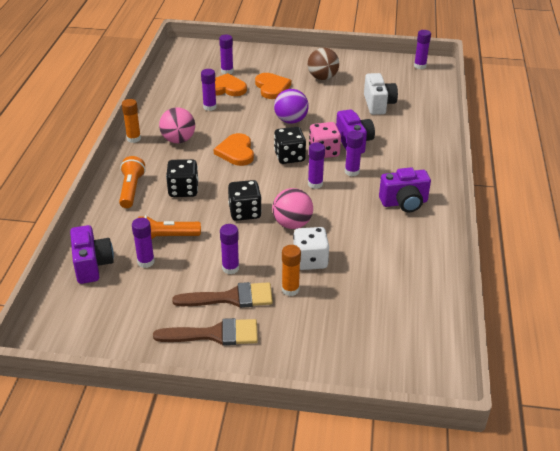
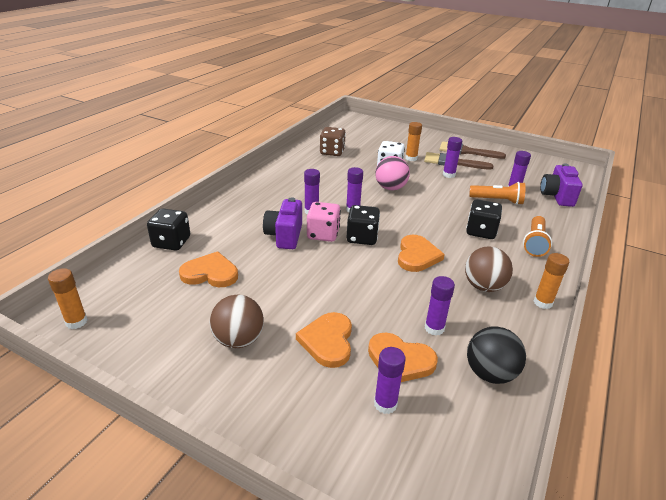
camera: 160 degrees left, 5 degrees down
(172, 93) = (490, 373): none -> black ball
(178, 140) = (483, 286): pink ball -> brown ball
(245, 212) = (426, 203): black dice -> black dice (171, 242)
(291, 120) = (334, 278): purple ball -> none
(378, 104) = (210, 273): white camera -> orange heart
(400, 270) = (332, 152): none -> brown dice
(404, 203) = (290, 182): purple camera -> none
(420, 66) = (76, 322): purple glue stick -> orange glue stick

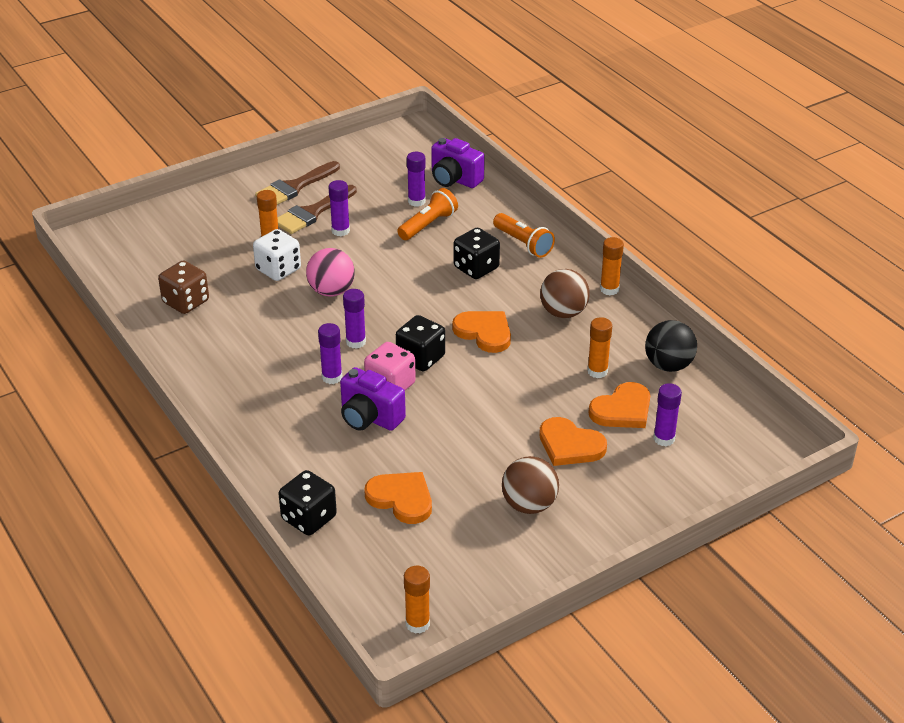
camera: 60 degrees left, 5 degrees up
(210, 273) = (401, 499): orange heart -> orange heart turned 90 degrees clockwise
(434, 328) = (597, 371): purple glue stick -> orange glue stick

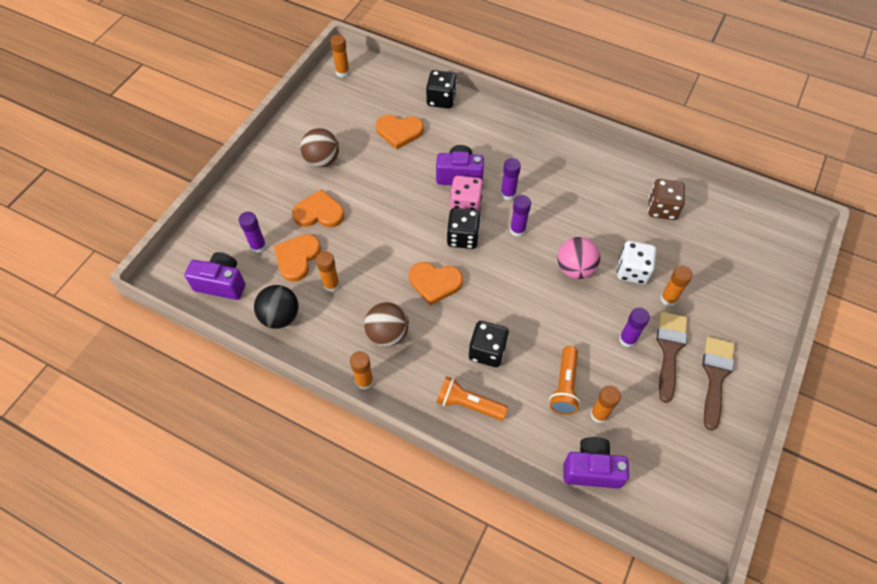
camera: 150 degrees right, 20 degrees up
(416, 201) = (599, 414): purple glue stick -> orange glue stick
(723, 418) = (221, 283): none -> purple camera

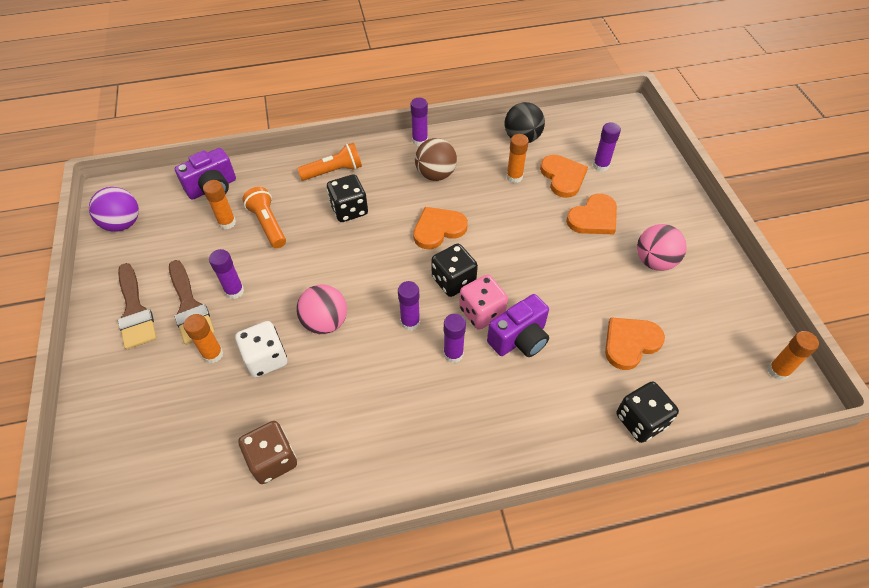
camera: 140 degrees right, 5 degrees down
(221, 283) = (588, 130): purple camera -> none
(322, 160) = (654, 261): brown ball -> pink ball
(364, 381) = (420, 141): orange glue stick -> purple glue stick
(697, 485) = (123, 224): none -> purple ball

